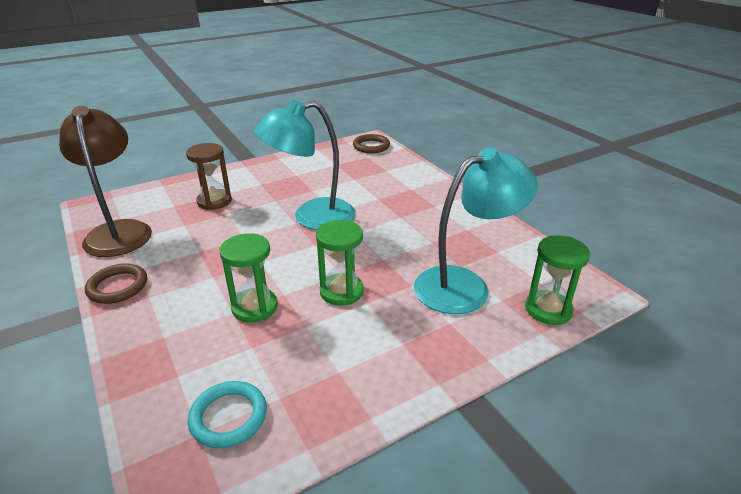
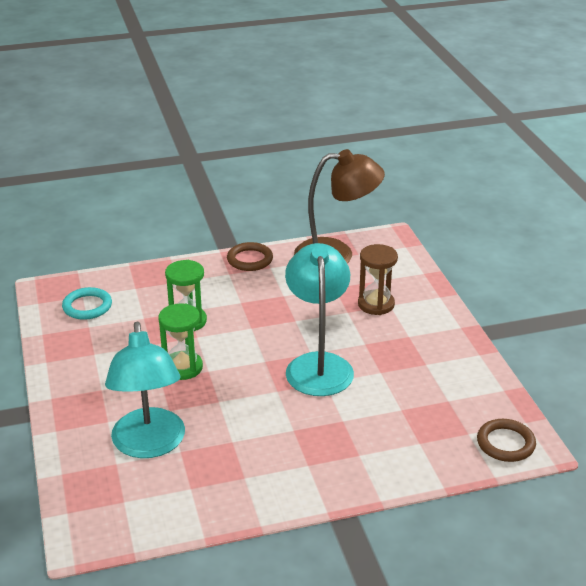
camera: 105 degrees right, 0 degrees up
(548, 310) = (85, 490): green hourglass -> none

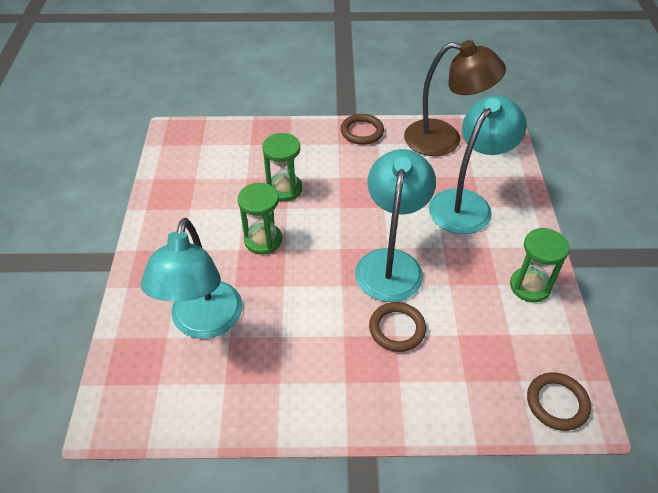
camera: 15 degrees right, 15 degrees up
(87, 306) = (201, 156): turquoise ring -> none
(342, 415) = (397, 329): none -> brown ring
(376, 304) = (467, 203): brown hourglass -> turquoise lamp
(455, 361) = (530, 286): none -> green hourglass

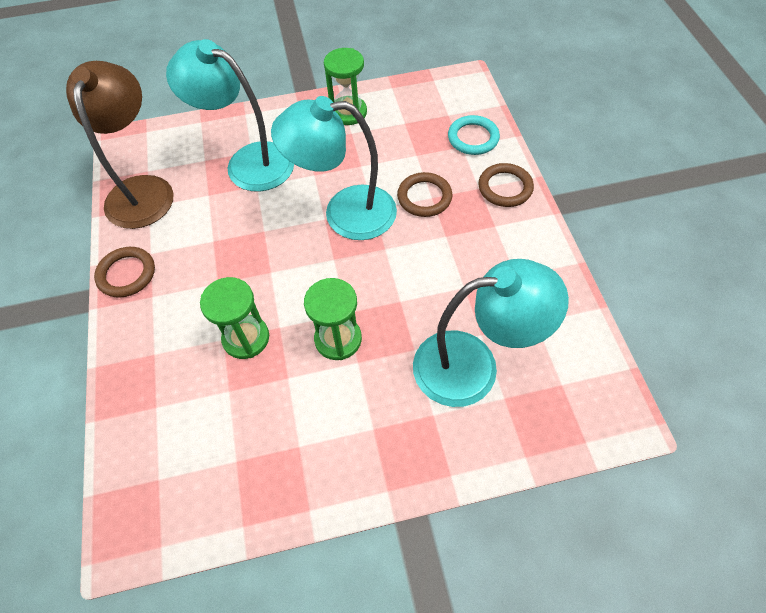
camera: 100 degrees left, 10 degrees up
(478, 396) = (473, 138): none -> turquoise ring
(557, 403) = (460, 94): brown ring -> brown ring (505, 188)

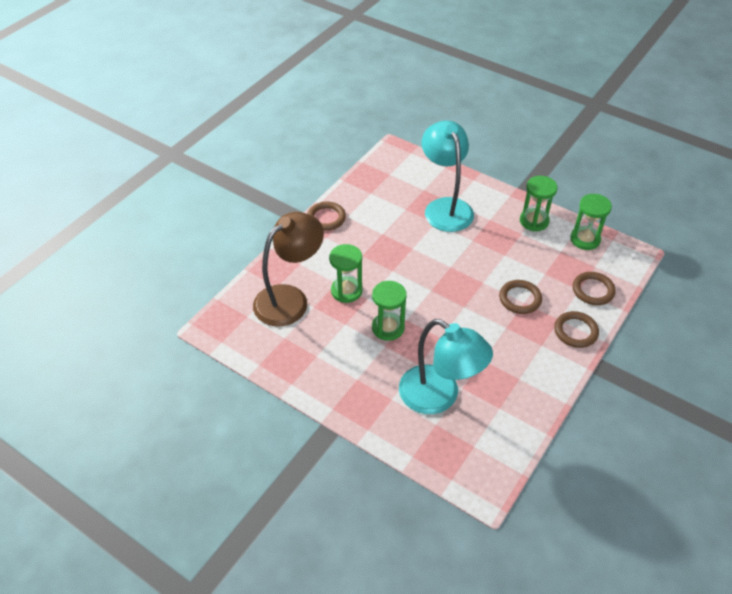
camera: 45 degrees right, 10 degrees down
(142, 190) = (376, 182): brown lamp -> brown lamp (290, 299)
(345, 213) = (465, 272): turquoise lamp -> none
(411, 96) = (585, 239): none -> green hourglass
(473, 138) = (593, 290): turquoise ring -> brown ring

